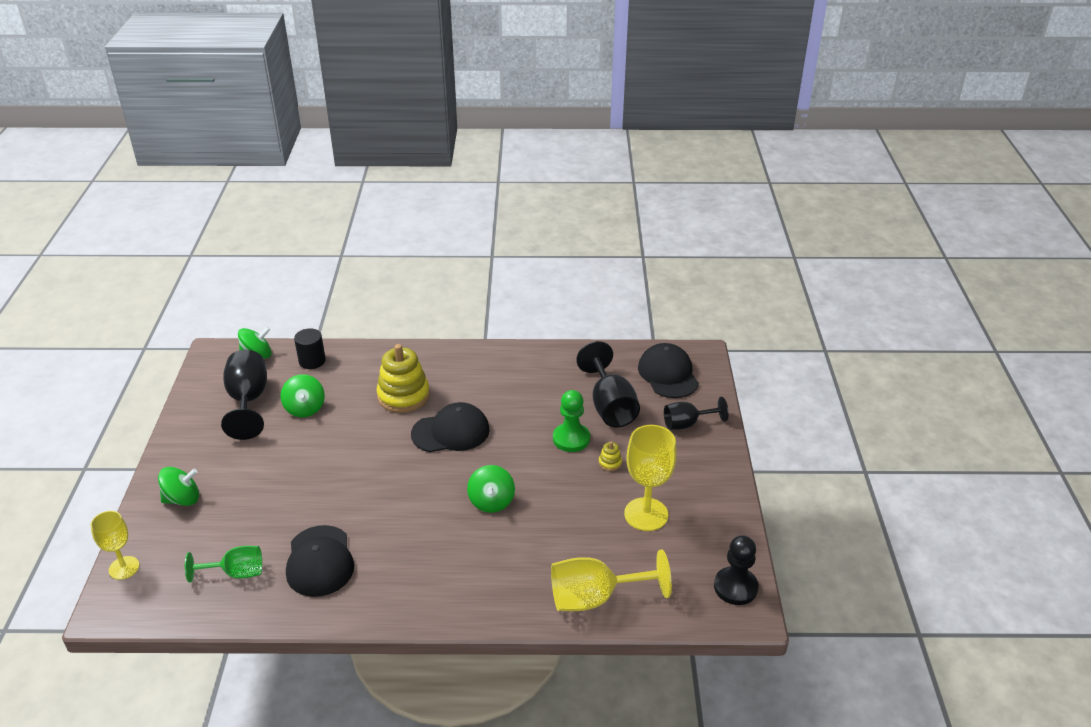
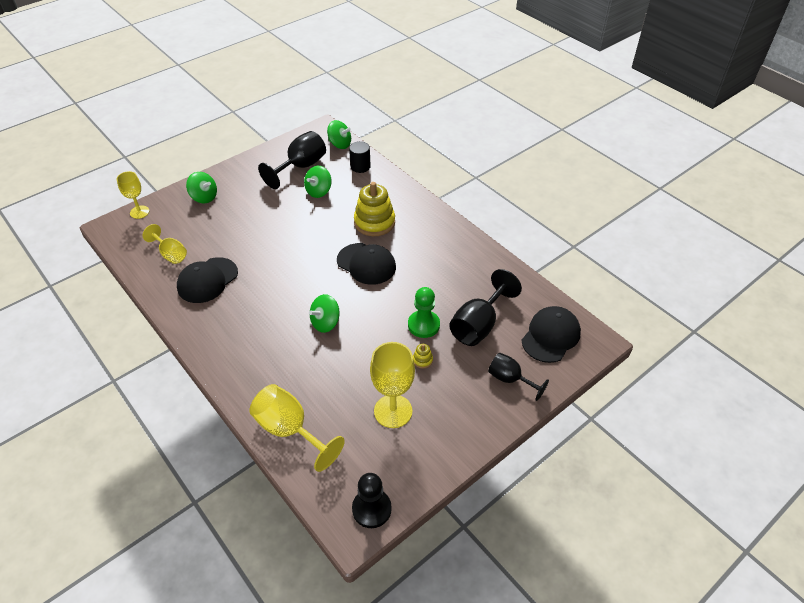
camera: 50 degrees right, 10 degrees up
(236, 573) = (170, 254): green goblet -> yellow goblet

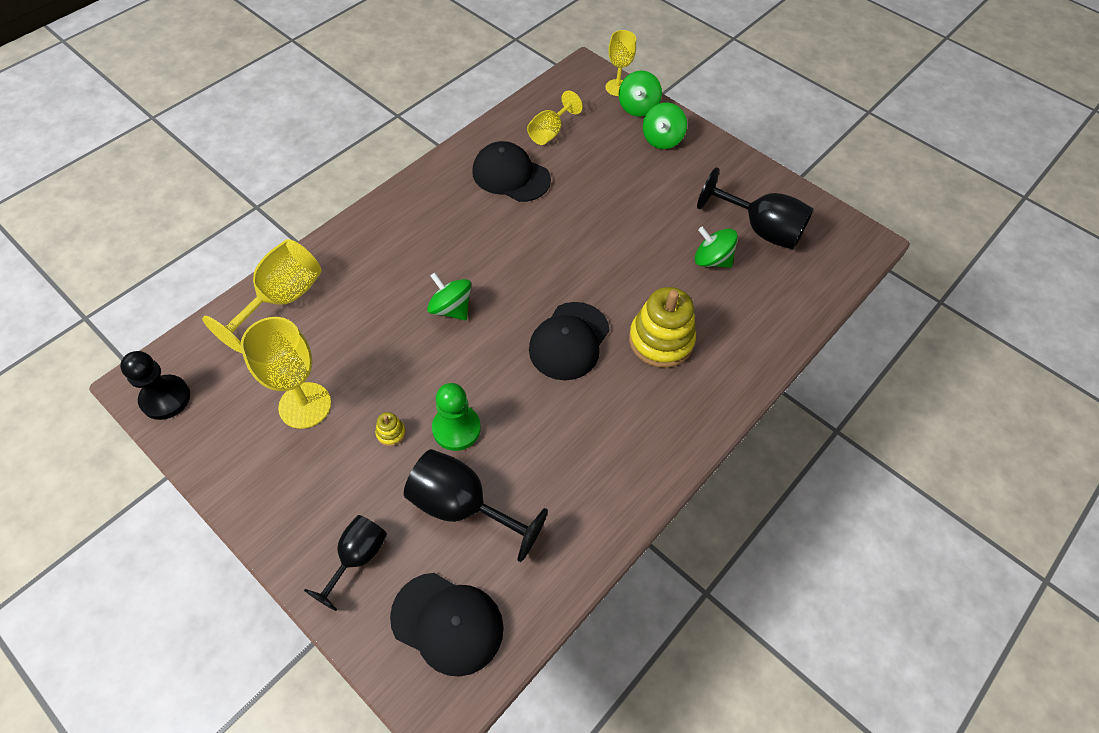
camera: 80 degrees right, 10 degrees up
(340, 144) = (835, 269): green spinning top -> green spinning top (638, 107)
(360, 166) = (788, 304): black cylinder -> none

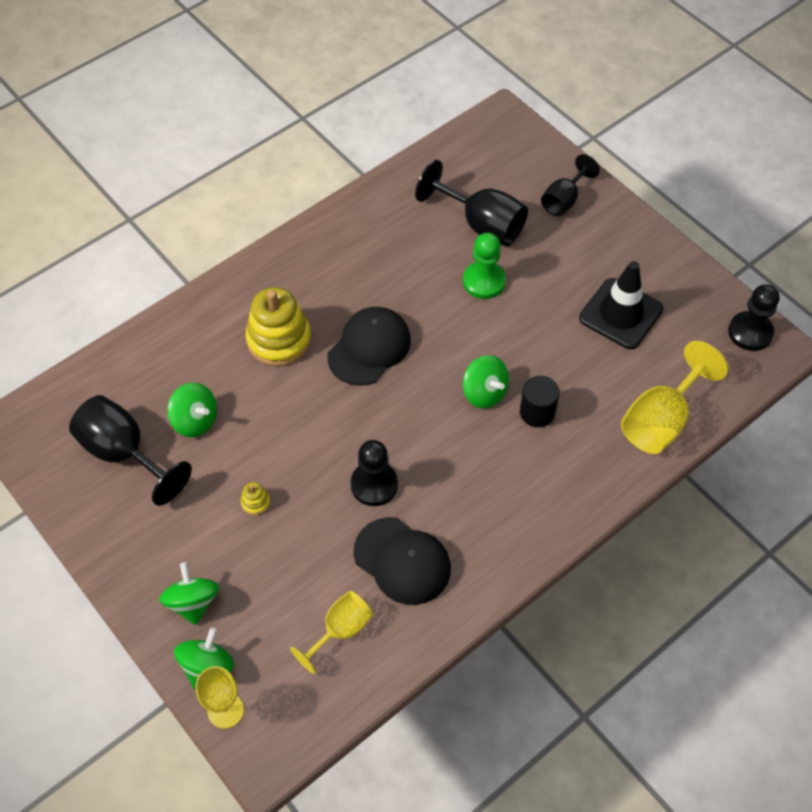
camera: 170 degrees left, 0 degrees up
(305, 405) = (621, 314): yellow goblet -> black traffic cone
(391, 433) = (541, 283): yellow stacking toy -> yellow stacking toy (255, 502)
(400, 295) = (537, 412): none -> black cylinder
(447, 623) = (496, 157): black cap -> none
(542, 224) = (374, 485): none -> black pawn
(662, 139) = (193, 602): green spinning top -> green spinning top turned 45 degrees counterclockwise

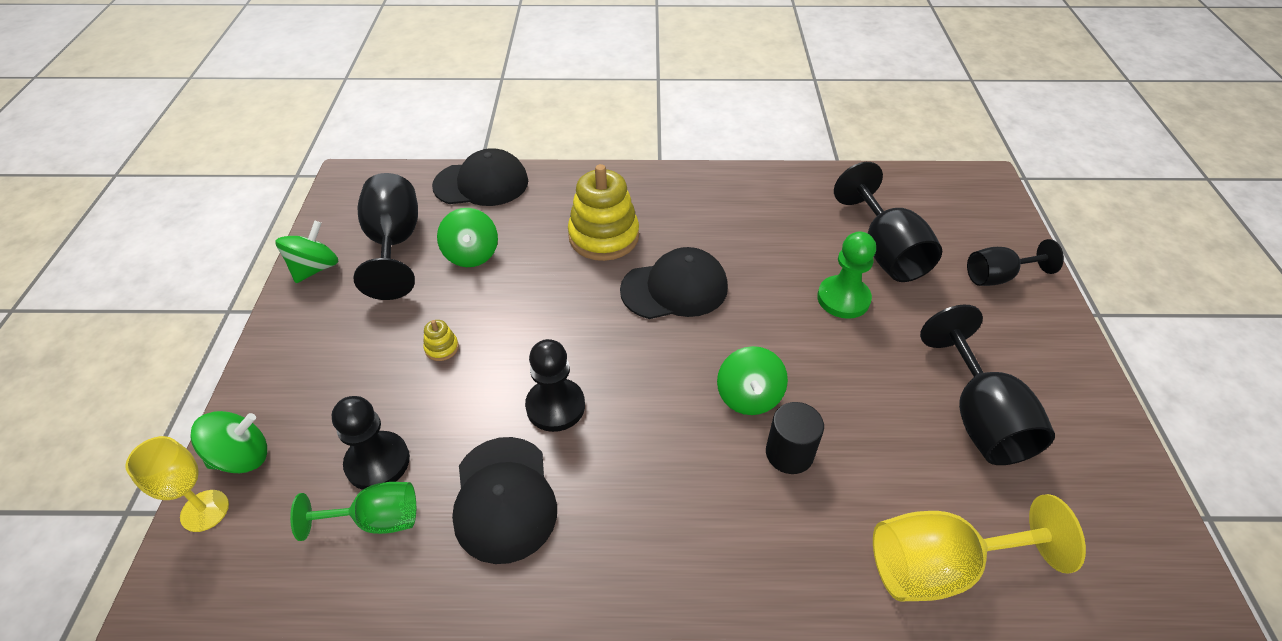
camera: 40 degrees right, 10 degrees down
(133, 357) = (481, 183): none -> black cap
(193, 602) = (299, 392): green spinning top -> green spinning top (315, 268)
(340, 630) = (376, 520): yellow goblet -> green goblet
(621, 314) = (979, 417): black traffic cone -> black goblet
(750, 332) = (1154, 546): black pawn -> black pawn (377, 462)

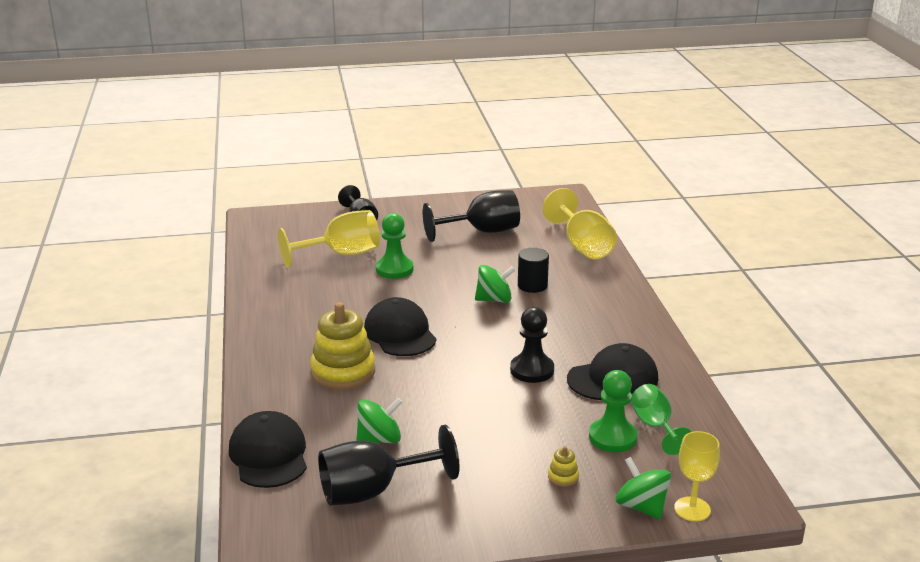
camera: 100 degrees left, 20 degrees down
(315, 268) = (420, 536): green spinning top -> none
(377, 462) = (612, 437): black pawn -> green pawn
(442, 348) = (496, 432): yellow stacking toy -> yellow stacking toy (563, 477)
(885, 251) = (341, 254): black goblet -> yellow goblet

